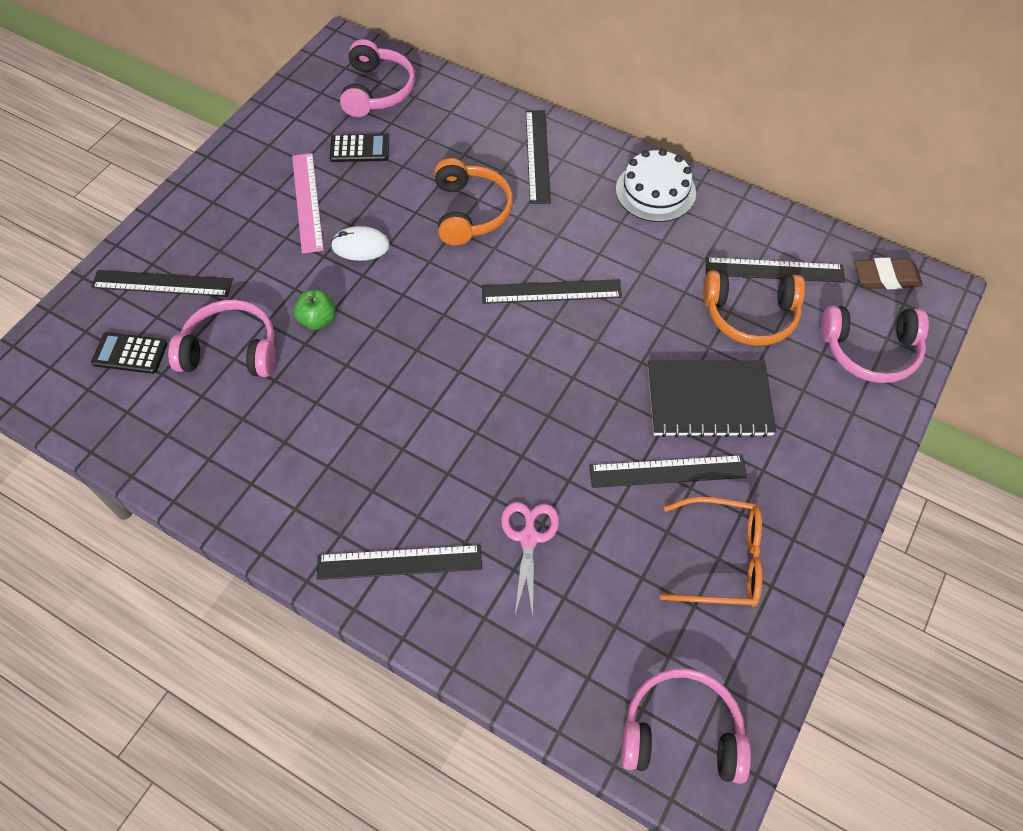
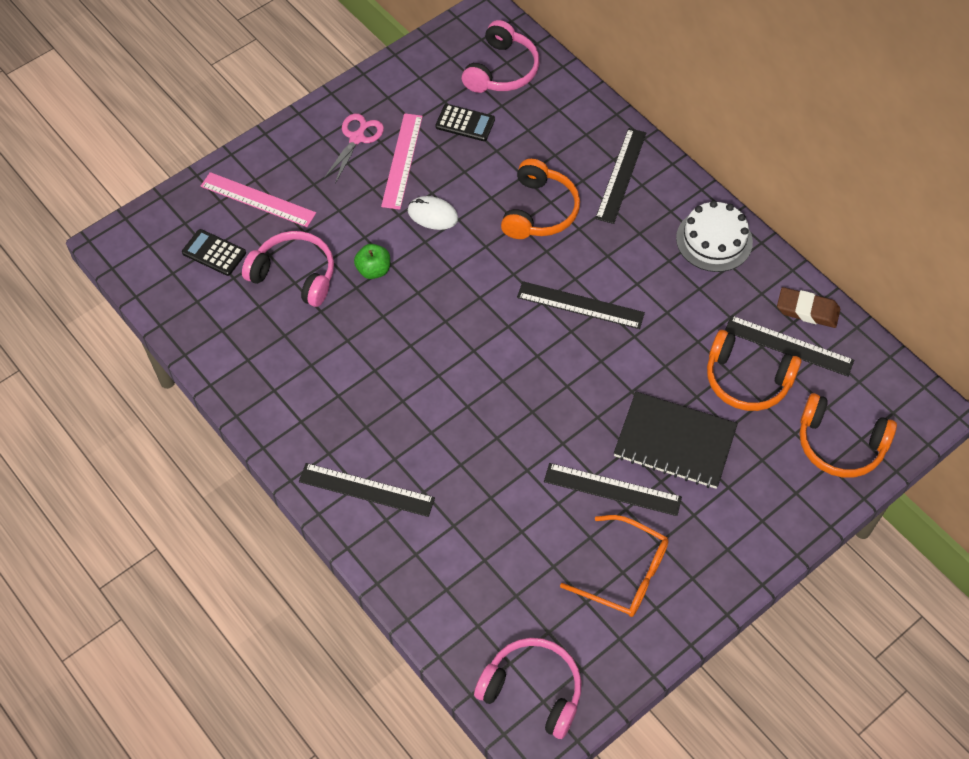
camera: 20 degrees right, 0 degrees up
(162, 283) = (258, 199): black ruler -> pink ruler
(529, 538) = (475, 505): pink scissors -> pink scissors (357, 138)
(870, 350) = (840, 444): pink headphones -> orange headphones
(886, 277) = (889, 384): brown eraser -> brown eraser (807, 310)

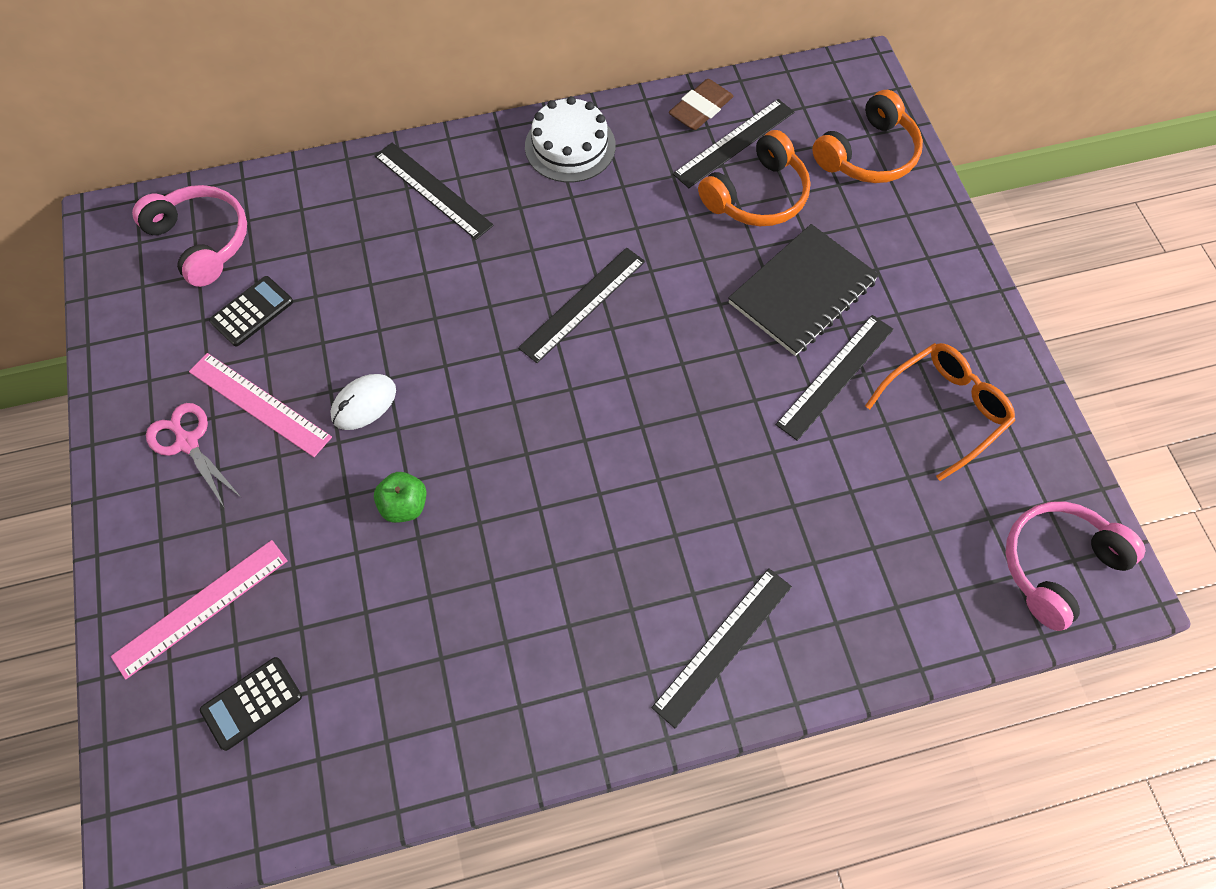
camera: 65 degrees left, 5 degrees up
(294, 275) = (354, 607): pink headphones -> none
(539, 211) = (430, 289): orange headphones -> none

